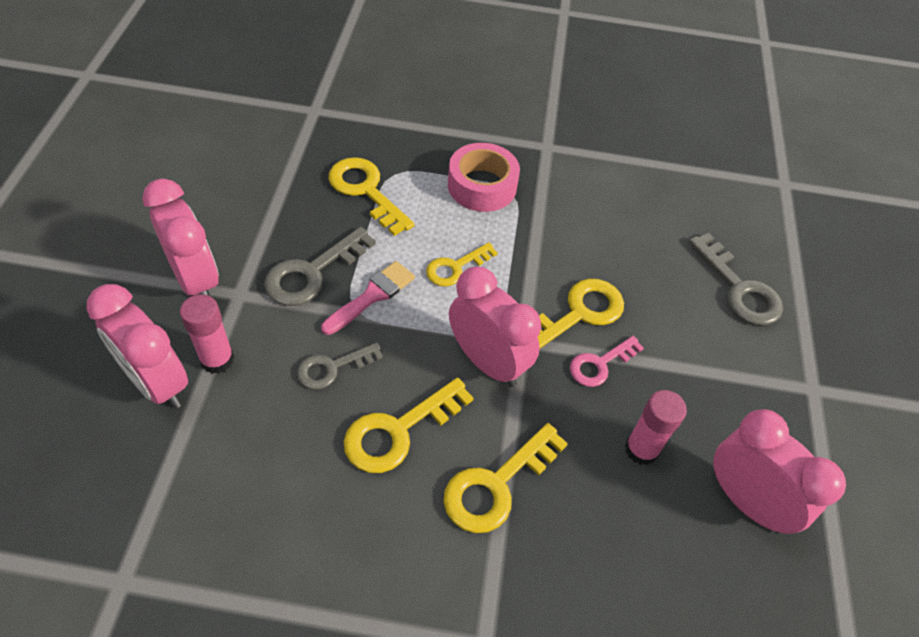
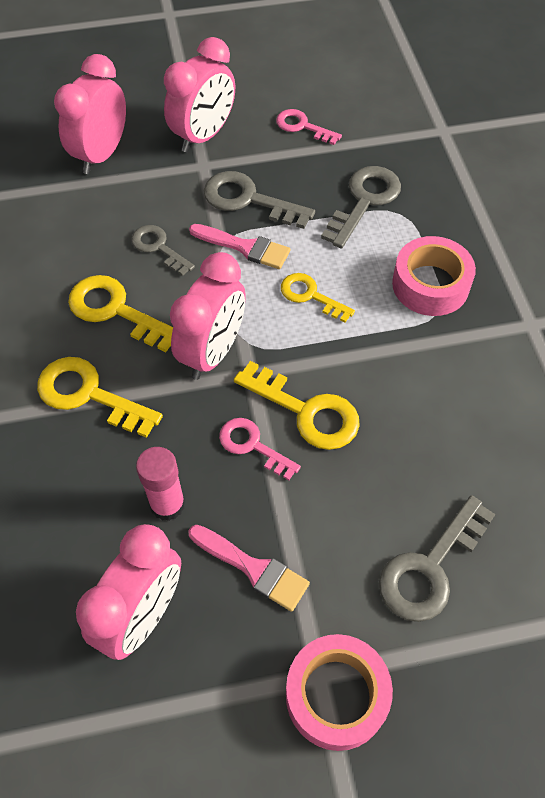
camera: 75 degrees right, 5 degrees up
(217, 359) = (135, 178): pink glue stick -> none
(241, 198) = (302, 126): none -> pink key
(366, 191) = (364, 201): yellow key -> grey key
(718, 403) = (253, 568): none -> pink brush
(830, 383) = (336, 695): none -> pink tape

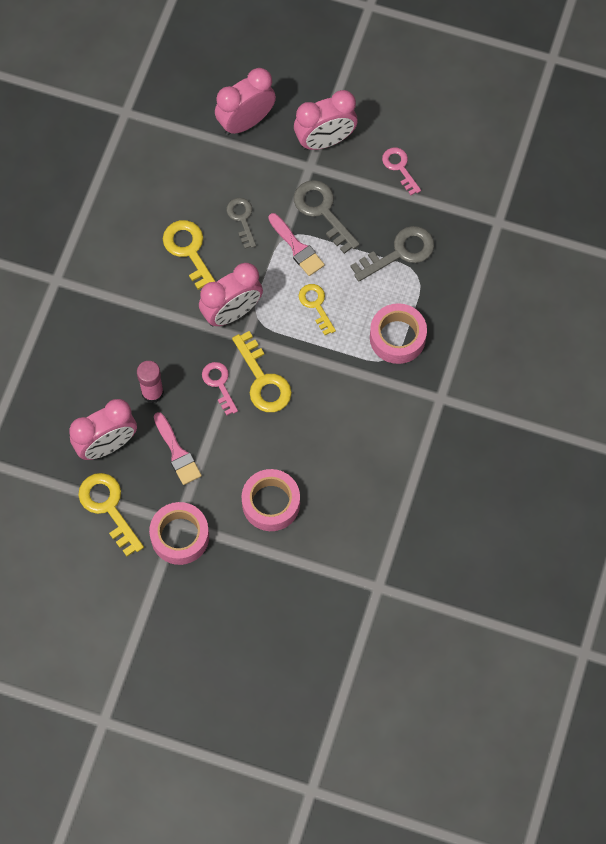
camera: 30 degrees right, 10 degrees up
(89, 395) = (144, 302): yellow key -> yellow key (108, 508)
(430, 567) = (271, 503): grey key -> pink tape

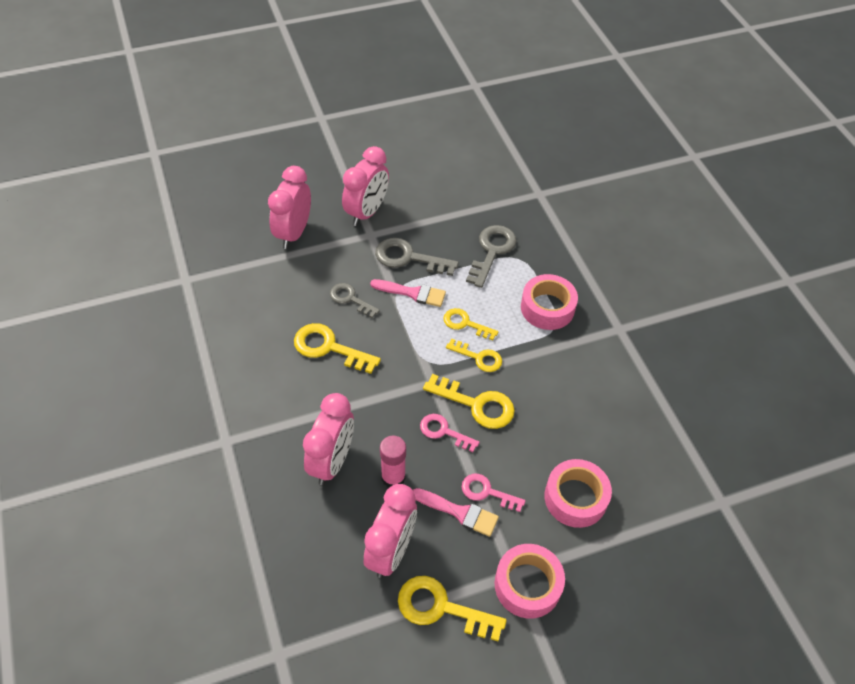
camera: 40 degrees left, 15 degrees down
(232, 312) = (404, 370): pink clock -> pink clock (332, 461)
(300, 342) = (478, 357): none -> yellow key
(399, 167) = (438, 199): pink key -> pink key (487, 492)

